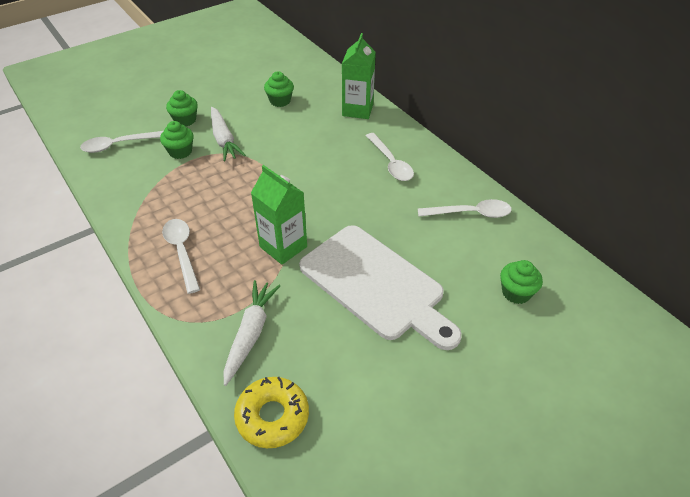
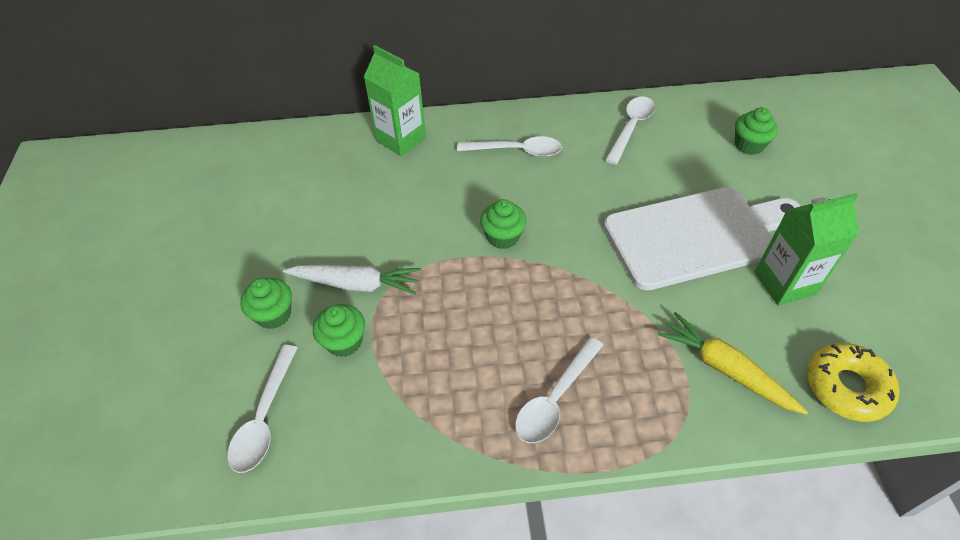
camera: 60 degrees left, 5 degrees up
(182, 251) = (554, 399): white spoon -> white spoon turned 60 degrees counterclockwise
(250, 334) = (725, 369): white carrot -> yellow carrot
(280, 101) = (320, 200): green cupcake -> green cupcake (503, 237)
(283, 247) = (600, 292): green carton -> green carton (784, 283)

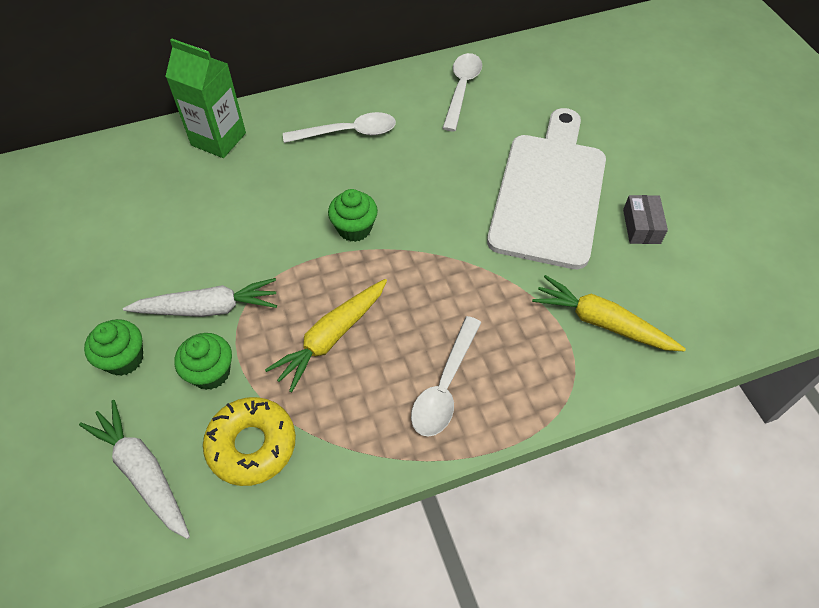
camera: 15 degrees left, 5 degrees up
(264, 418) = (143, 472): white spoon -> white carrot
(459, 332) = (331, 337): none -> yellow carrot
(696, 236) = (549, 193): white cutting board -> white cutting board turned 45 degrees counterclockwise
(749, 145) = (582, 90): green cupcake -> none
(784, 283) = (641, 226): green carton -> grey box
(846, 387) = (715, 317): yellow donut -> yellow donut (252, 445)

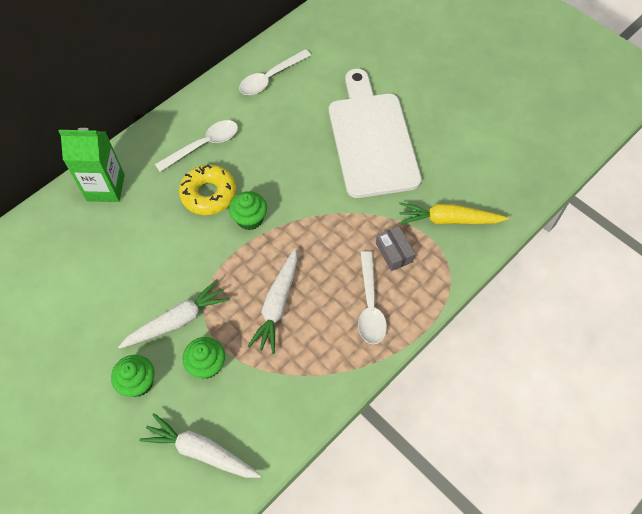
camera: 25 degrees left, 5 degrees up
(252, 445) = (265, 400): yellow donut -> yellow donut (208, 194)
(331, 337) = (277, 304): yellow carrot -> white carrot
(462, 89) = (270, 78): white spoon -> white spoon turned 120 degrees counterclockwise
(641, 226) = (443, 141): grey box -> grey box (394, 252)

